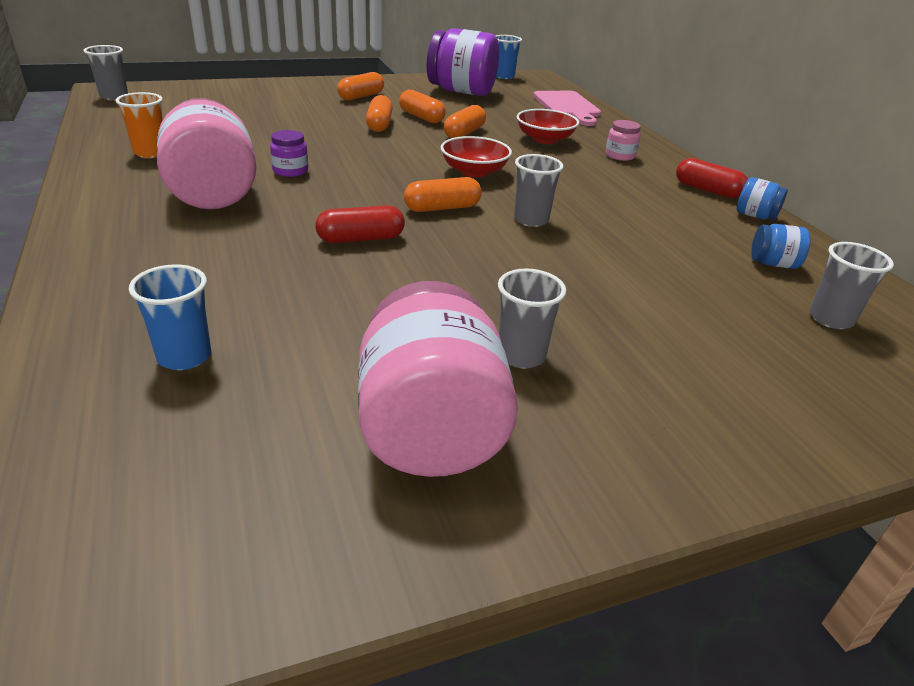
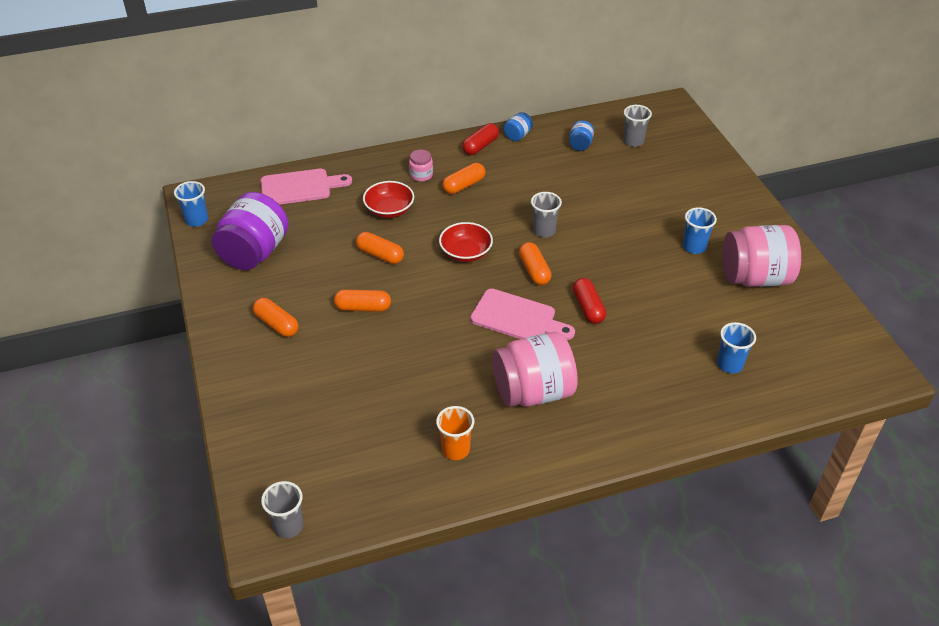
camera: 85 degrees left, 10 degrees up
(290, 171) = (481, 354): purple jar -> none
(349, 193) = (517, 318): none -> pink cutting board
(421, 117) = (339, 281): orange capsule -> orange capsule (464, 185)
(521, 355) = (694, 247): grey cup -> blue cup

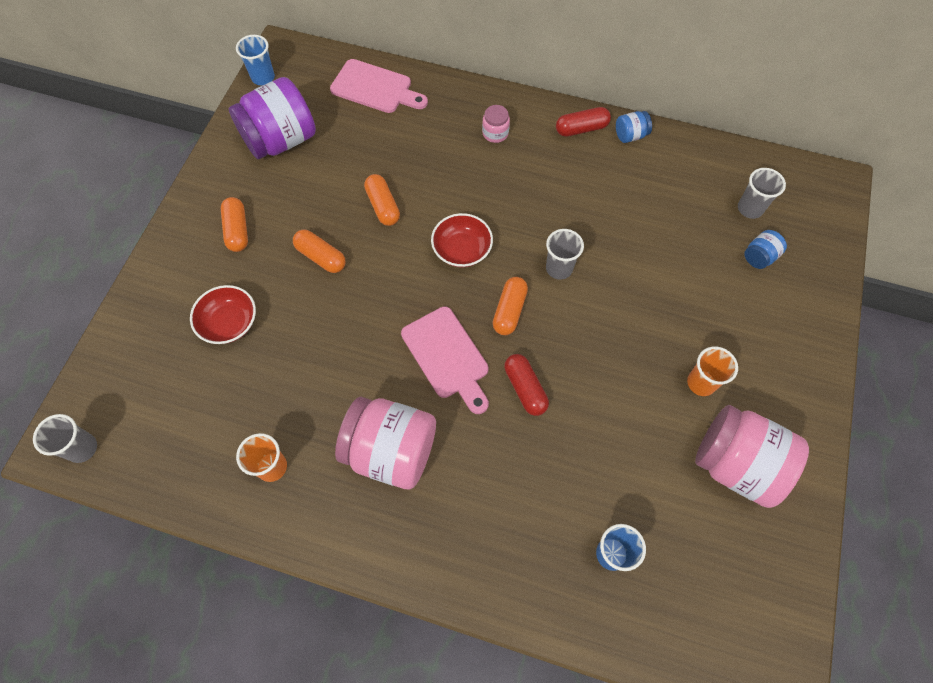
camera: 35 degrees right, 20 degrees up
(389, 210) = (433, 158): red bowl -> red bowl (229, 323)
(464, 185) = (525, 168): orange capsule -> none
(580, 145) = (687, 182): blue jar -> blue jar (759, 257)
(588, 308) = (525, 388): red capsule -> red capsule turned 45 degrees counterclockwise
(694, 247) = (701, 383): blue cup -> orange cup

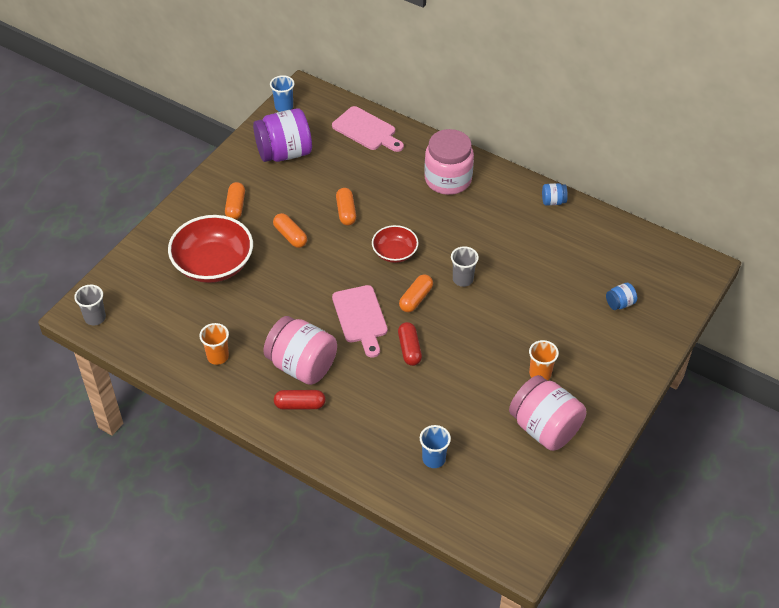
camera: 15 degrees right, 15 degrees down
(229, 323) = (213, 264): red bowl -> red bowl, size x1.79
(495, 133) = (448, 179): pink jar -> pink jar, size x2.26
(581, 129) = (516, 189): red capsule -> red capsule (300, 405)
(750, 208) = (627, 270): grey cup -> none

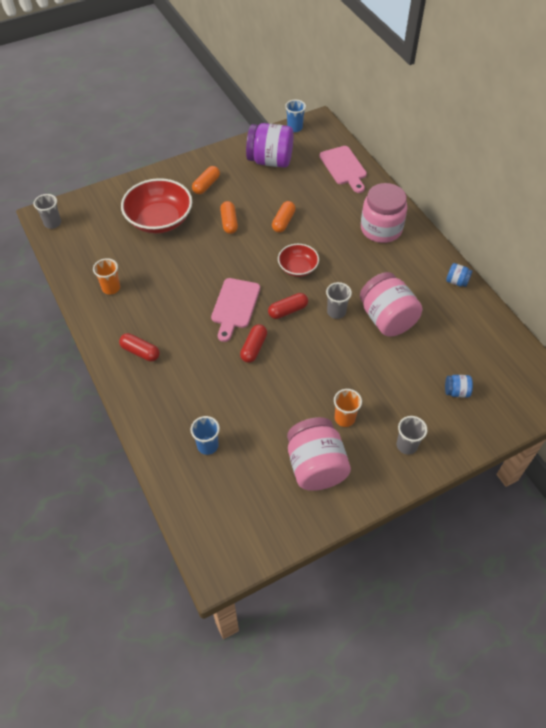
camera: 30 degrees right, 5 degrees up
(302, 365) = (164, 322): pink jar -> pink jar (387, 319)
(416, 299) = (288, 310): orange capsule -> red capsule
(610, 371) = (407, 445): none -> grey cup

